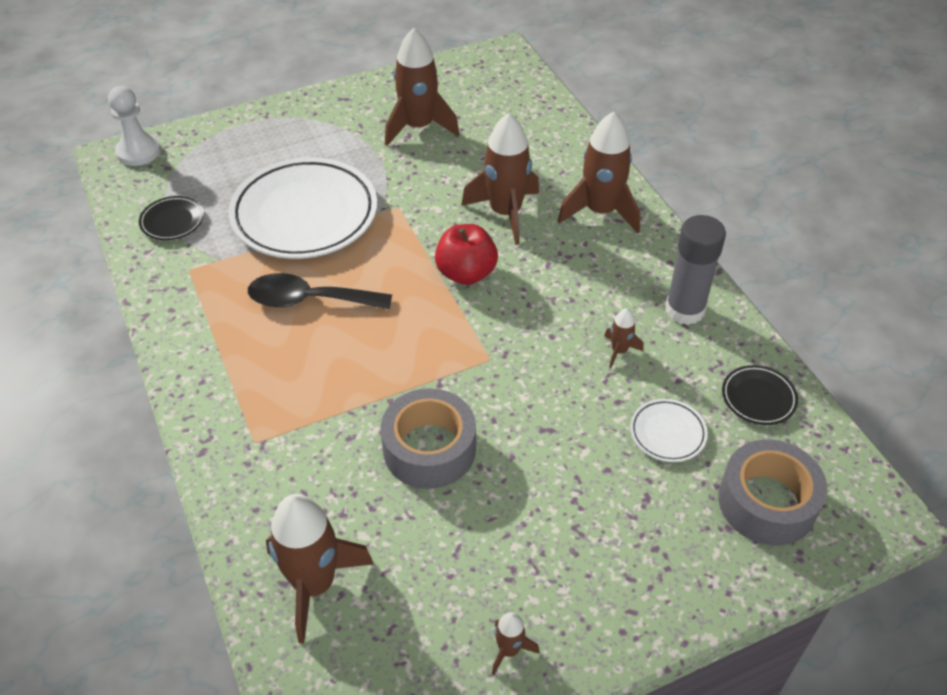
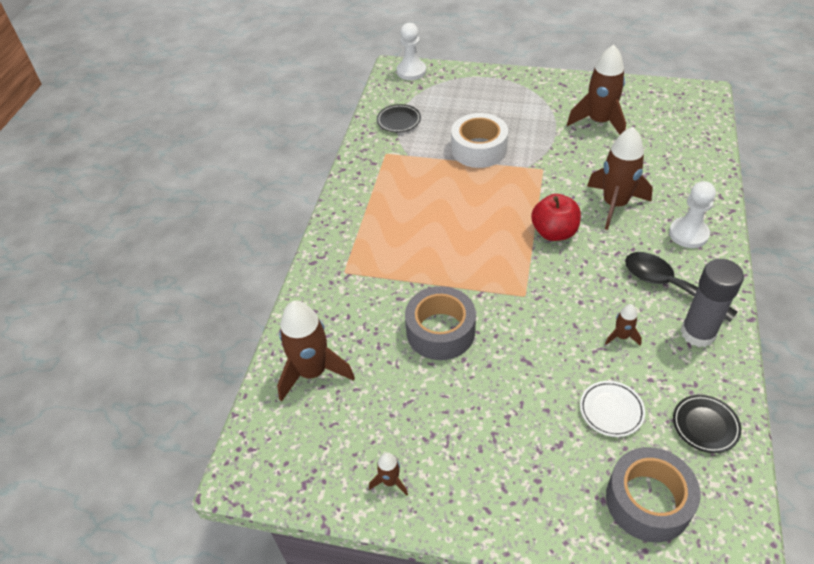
camera: 40 degrees right, 0 degrees up
(304, 215) = (479, 149): white plate -> white tape
(309, 300) = (440, 203): black spoon -> black spoon (668, 285)
(600, 211) = (688, 234): brown rocket -> white pawn

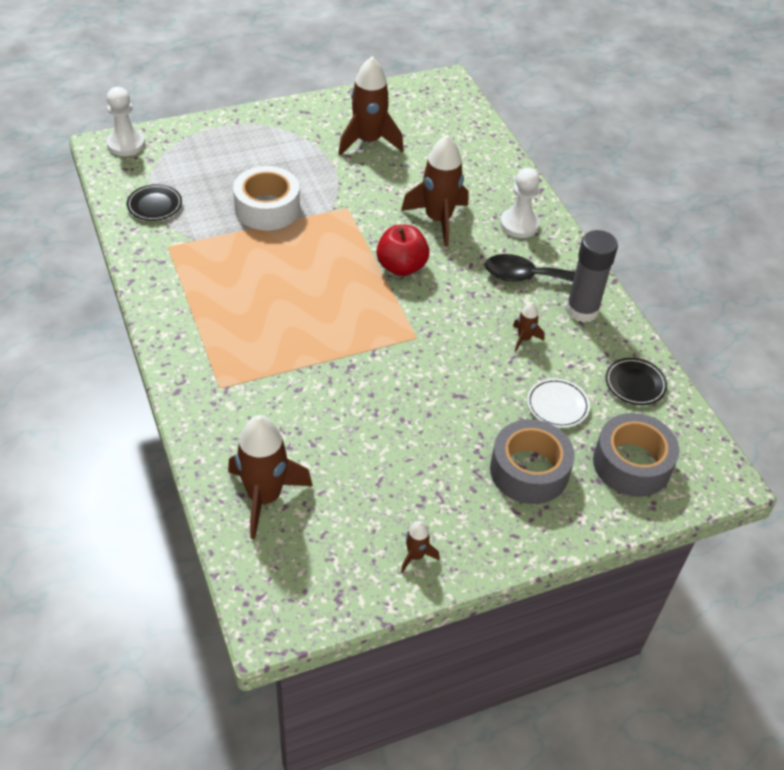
camera: 40 degrees left, 0 degrees up
(440, 331) = (362, 403): grey tape -> grey tape (529, 471)

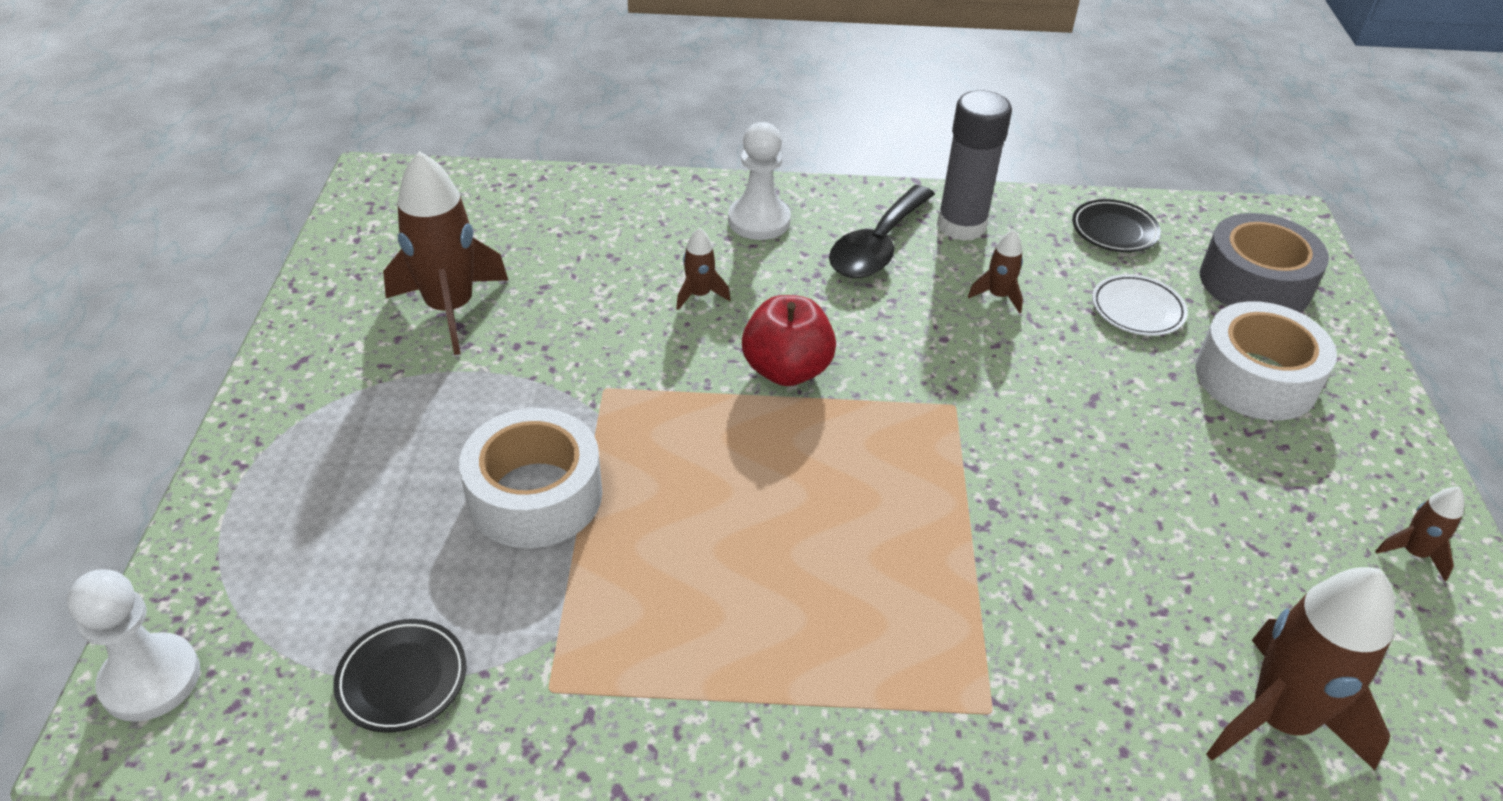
camera: 65 degrees left, 5 degrees down
(438, 220) = (699, 295): brown rocket -> brown rocket, size x0.46
(529, 471) = (1255, 378): grey tape -> white tape

